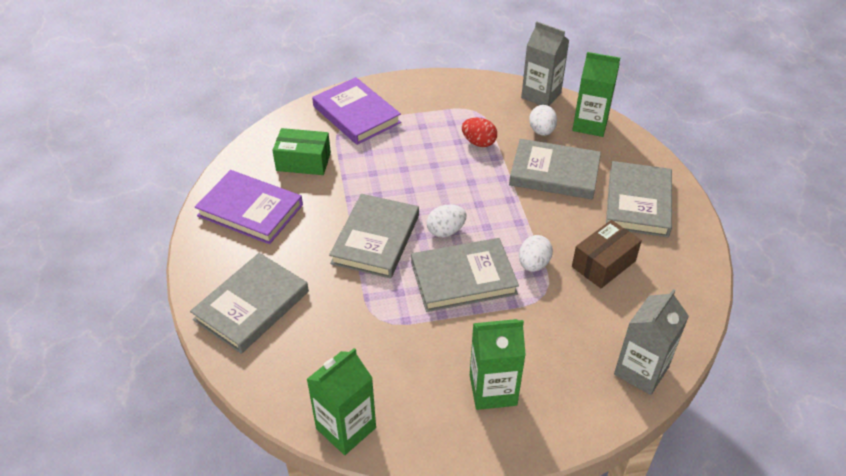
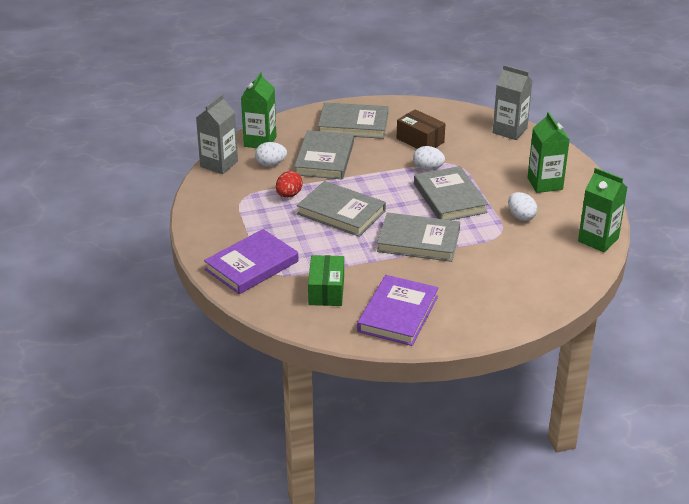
camera: 95 degrees left, 10 degrees down
(252, 306) = (507, 296): grey book -> grey book (341, 212)
(446, 231) = (401, 207): white egg -> white egg (521, 216)

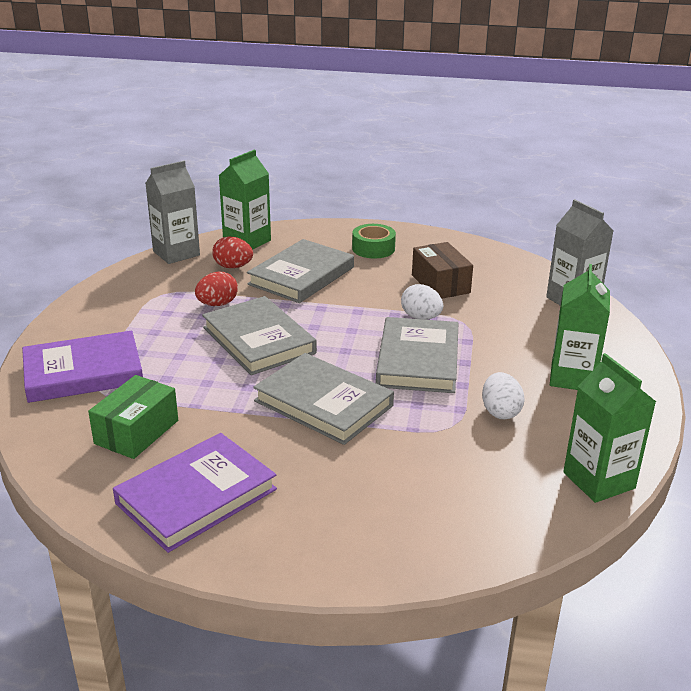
camera: 25 degrees right, 5 degrees down
(270, 164) = (233, 267): white egg -> red egg
(353, 124) = (373, 248): grey book -> green tape

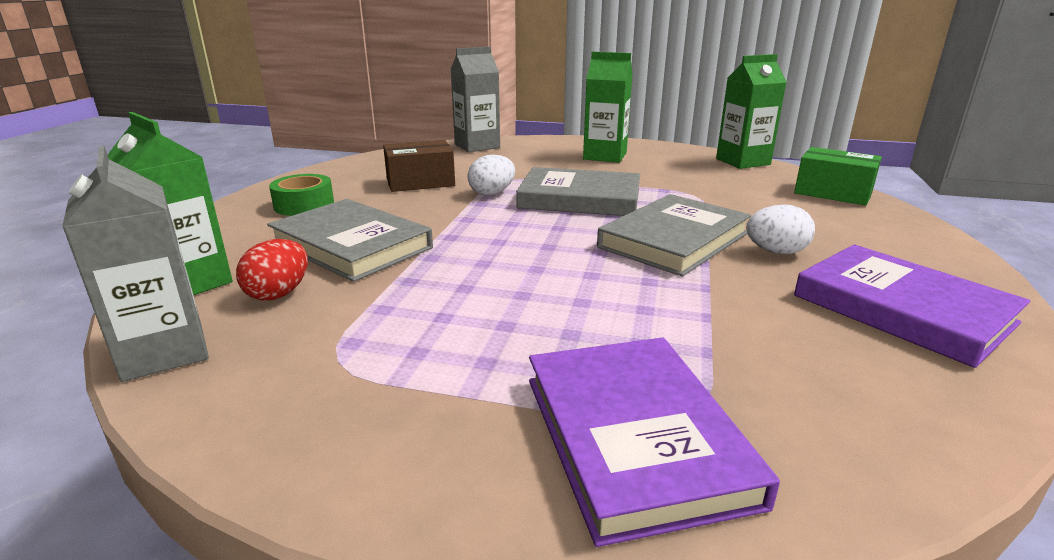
camera: 85 degrees left, 5 degrees down
(136, 432) = (797, 361): green box -> green box (833, 193)
(217, 304) = (408, 305): red egg -> none
(259, 340) = (529, 273): grey book -> none
(500, 412) = (663, 178): white egg -> white egg (776, 252)

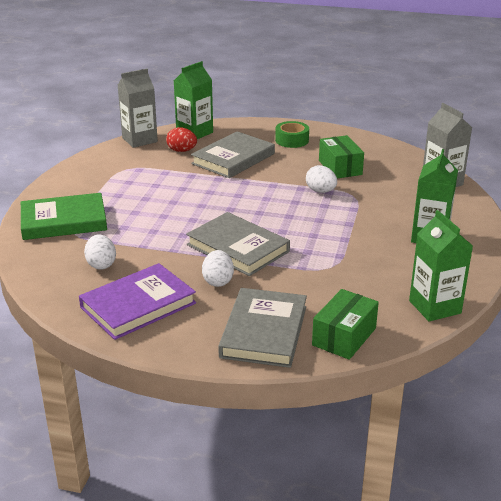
camera: 90 degrees right, 5 degrees up
(420, 182) = (340, 167): brown box -> green box
(580, 199) = (313, 221): grey book -> grey book (263, 331)
(635, 437) = (64, 221): purple book -> green book
(804, 357) = (101, 264): none -> white egg

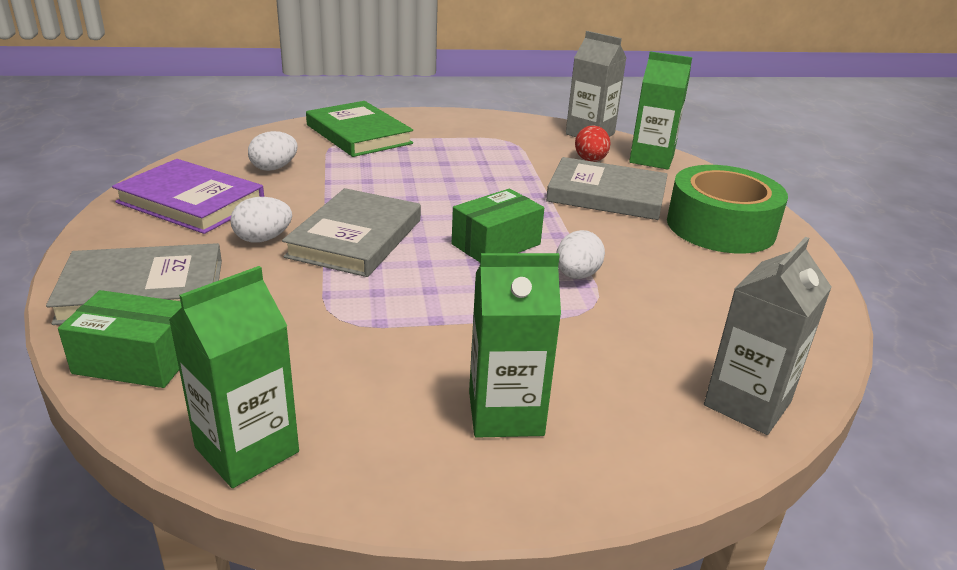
camera: 65 degrees right, 0 degrees up
(292, 140) = (720, 227): green tape -> green tape, size x1.86
(340, 167) = (678, 281): green box -> green box (496, 244)

